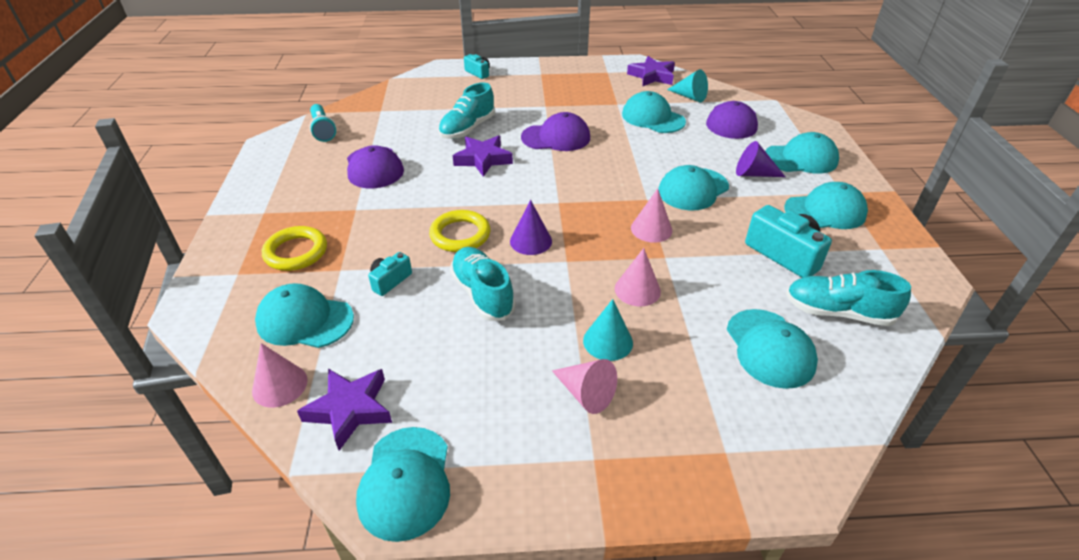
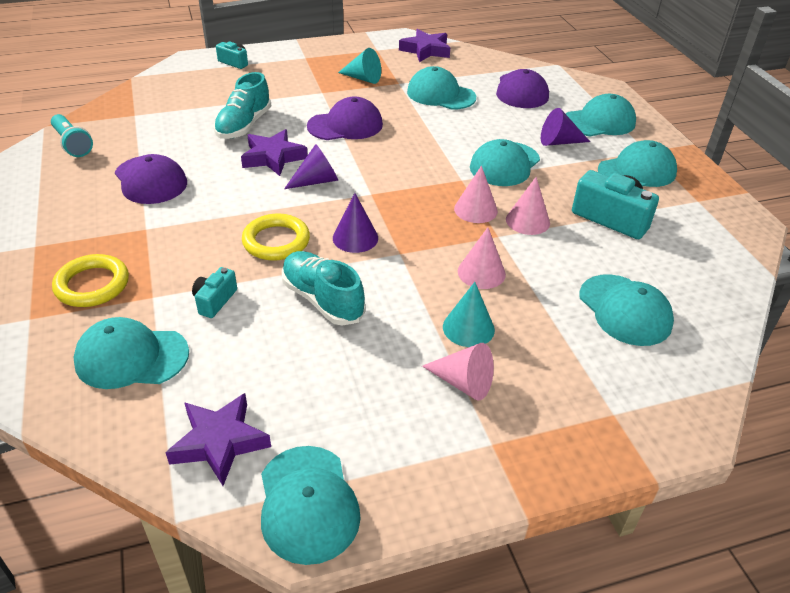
camera: 15 degrees left, 0 degrees up
(279, 385) = (129, 431): pink cone -> pink cone (527, 221)
(513, 185) = (316, 181): none -> purple cone
(689, 97) = (471, 69): turquoise cone -> turquoise cone (363, 78)
(837, 312) = (676, 266): turquoise shoe -> none

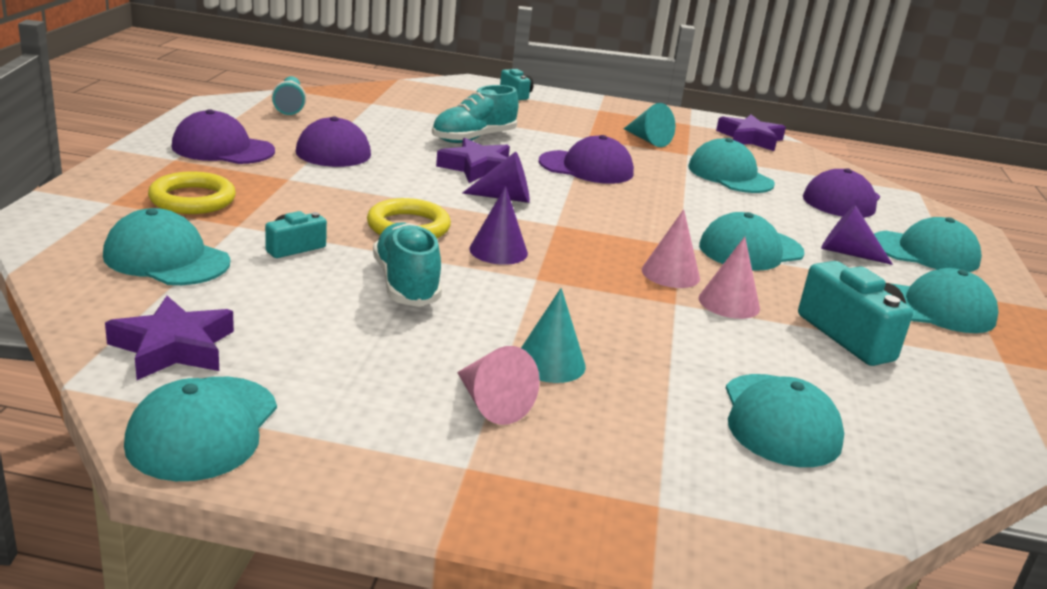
camera: 25 degrees right, 15 degrees down
(63, 217) = (223, 149): none -> purple cap
(481, 272) = (619, 325): pink cone -> none

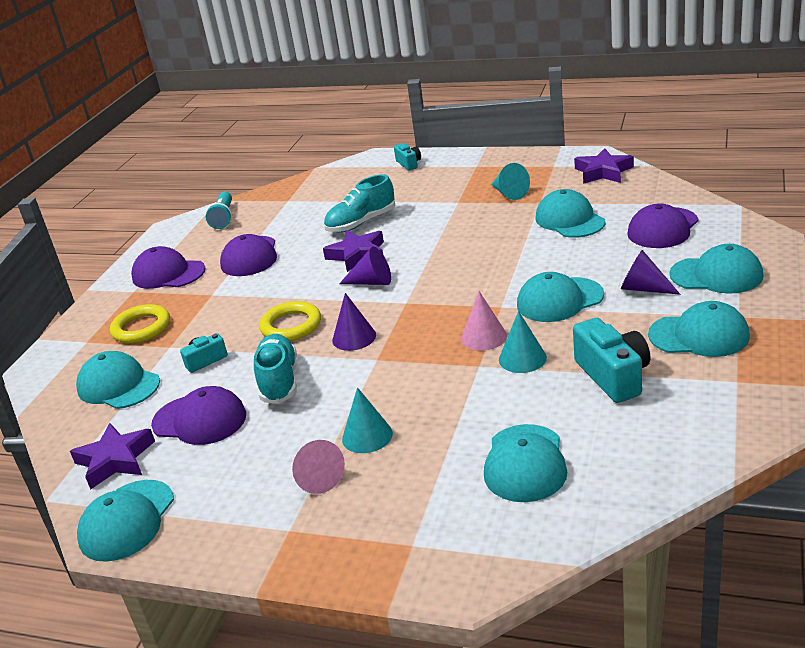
camera: 15 degrees right, 5 degrees up
(586, 168) = (446, 236): purple cap -> purple cap (199, 420)
(729, 303) = (522, 358): pink cone -> turquoise cone

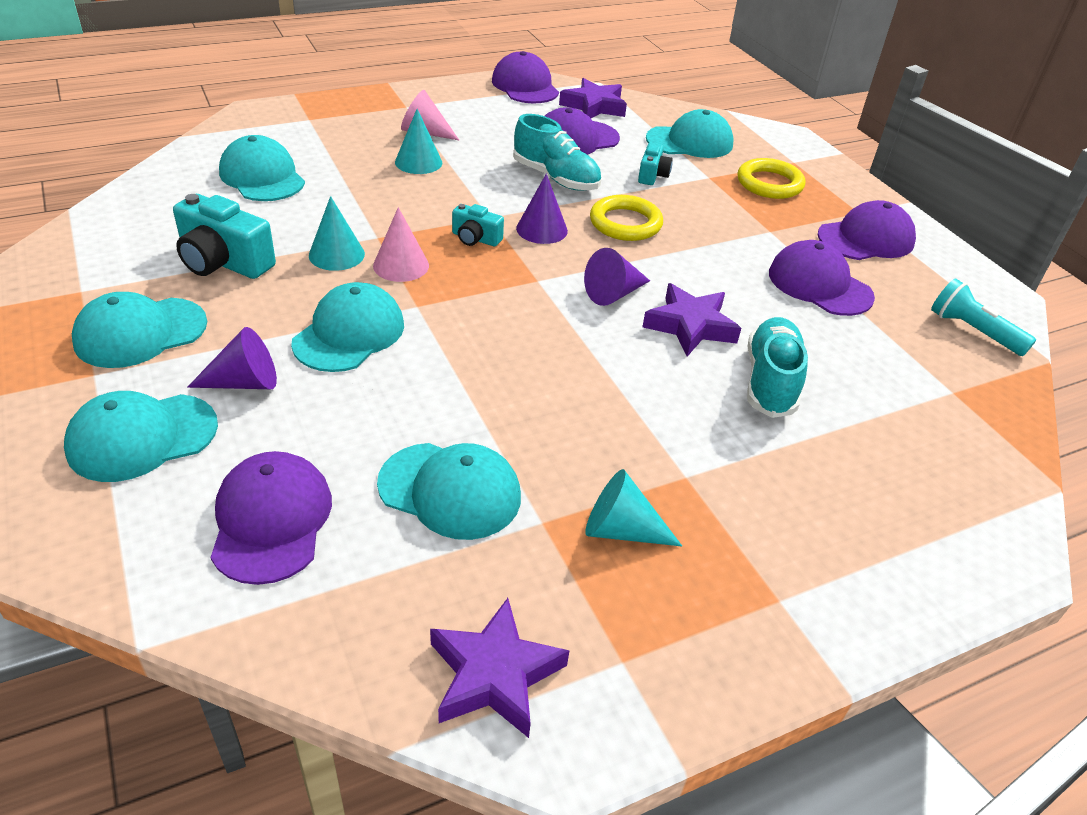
camera: 130 degrees right, 10 degrees up
(127, 520) = (525, 86): turquoise cap -> purple cap
(409, 164) = (916, 559): turquoise camera -> turquoise camera (475, 239)

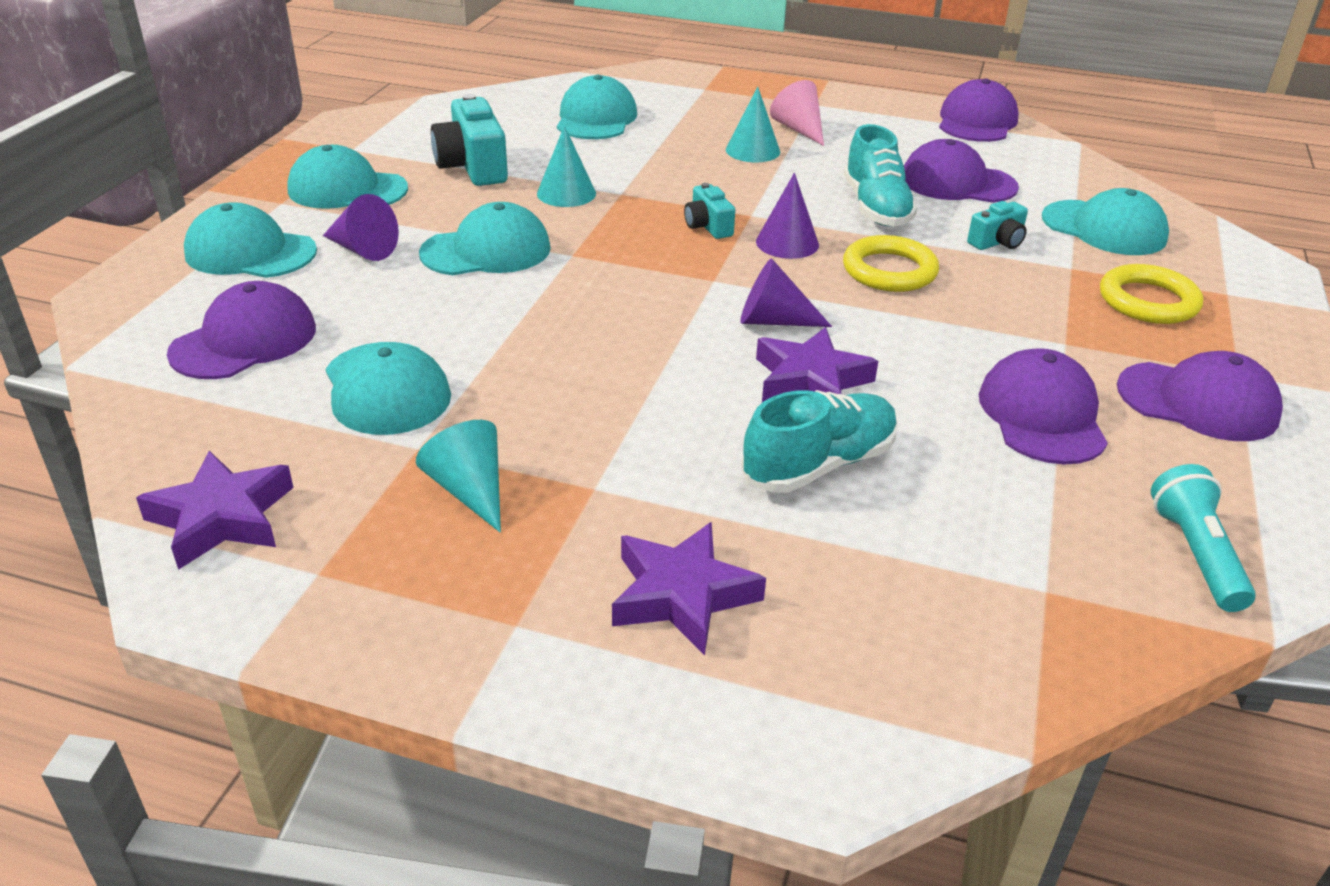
camera: 45 degrees right, 5 degrees down
(401, 265) = (607, 221): pink cone -> none
(594, 106) = (1032, 161): purple star -> purple star (682, 595)

